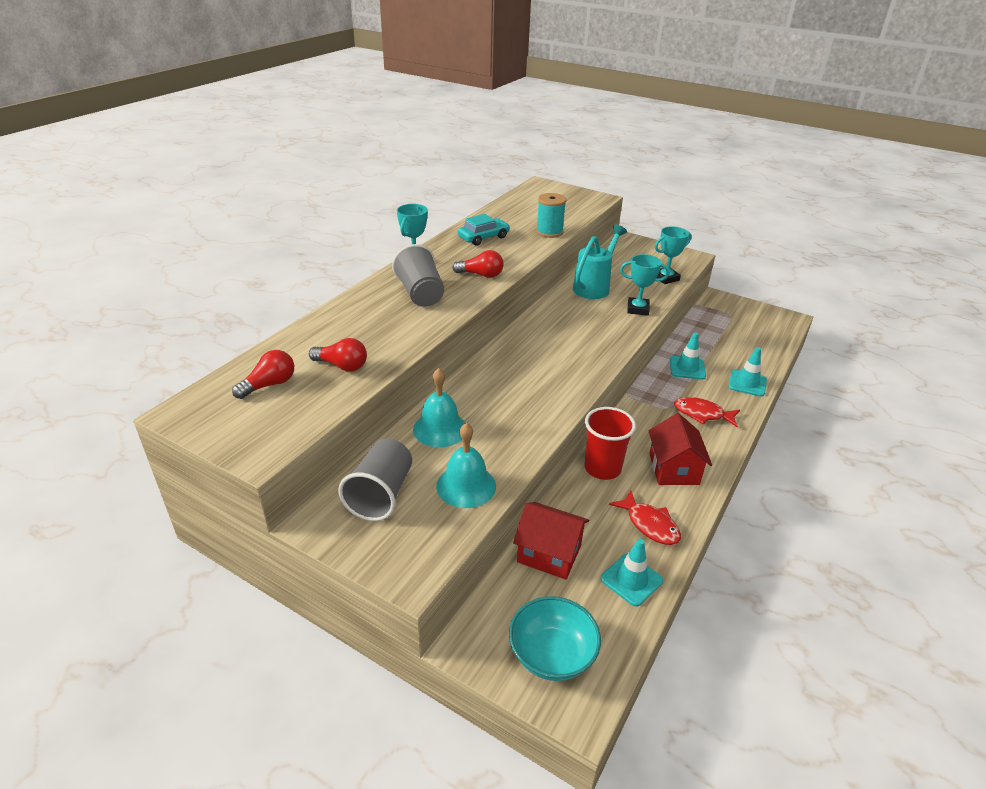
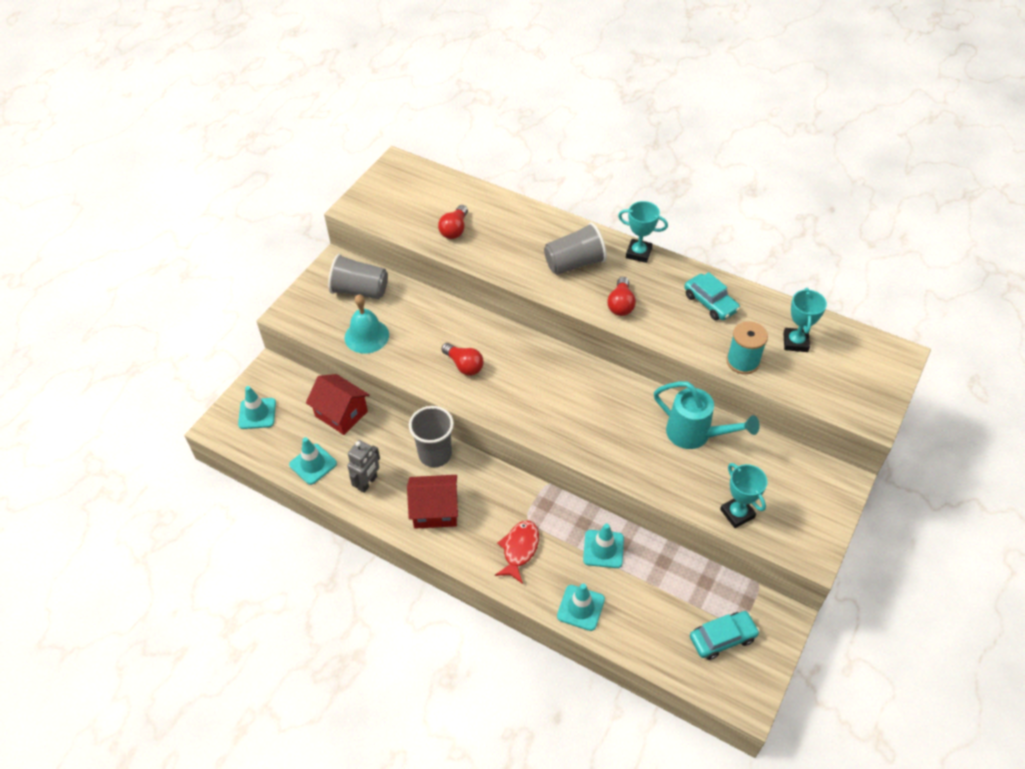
camera: 90 degrees right, 15 degrees up
(269, 385) = (429, 196): red light bulb -> red light bulb (464, 365)
(440, 429) = (432, 316): turquoise bell -> none
(549, 553) = (341, 414): red house -> red house turned 75 degrees counterclockwise
(552, 654) = (257, 413): turquoise bowl -> turquoise traffic cone
(602, 468) = (435, 454): red cup -> grey cup
(637, 309) = (650, 473): turquoise trophy -> turquoise trophy (795, 342)
(649, 524) = (367, 483): red fish -> grey robot
(745, 322) = (722, 638): none -> turquoise car

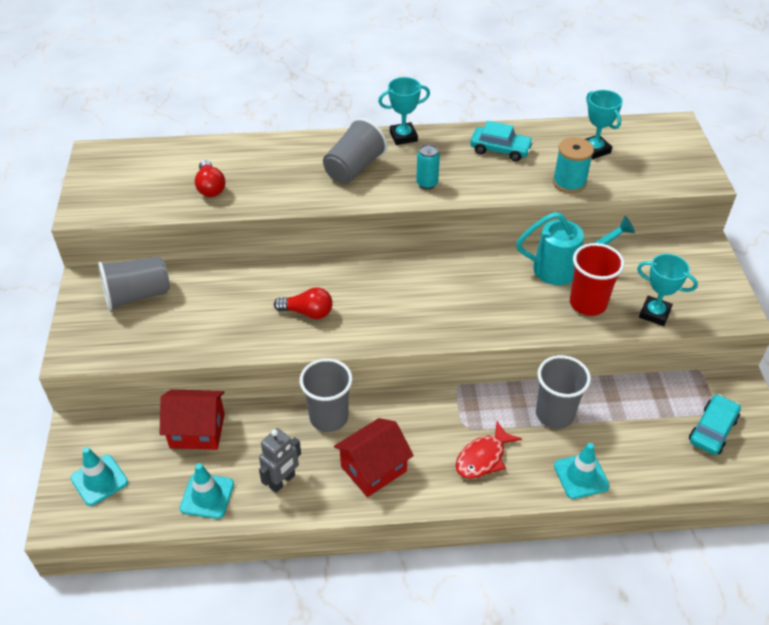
camera: 35 degrees left, 5 degrees down
(366, 336) = (182, 333): turquoise bell -> none
(367, 483) = (282, 481): grey robot -> grey robot turned 45 degrees clockwise
(519, 549) = (483, 457): red fish -> red fish turned 120 degrees counterclockwise
(603, 549) = (554, 414): turquoise traffic cone -> grey cup
(621, 304) = (427, 183): red light bulb -> turquoise can
(687, 474) = (588, 303): none -> red cup

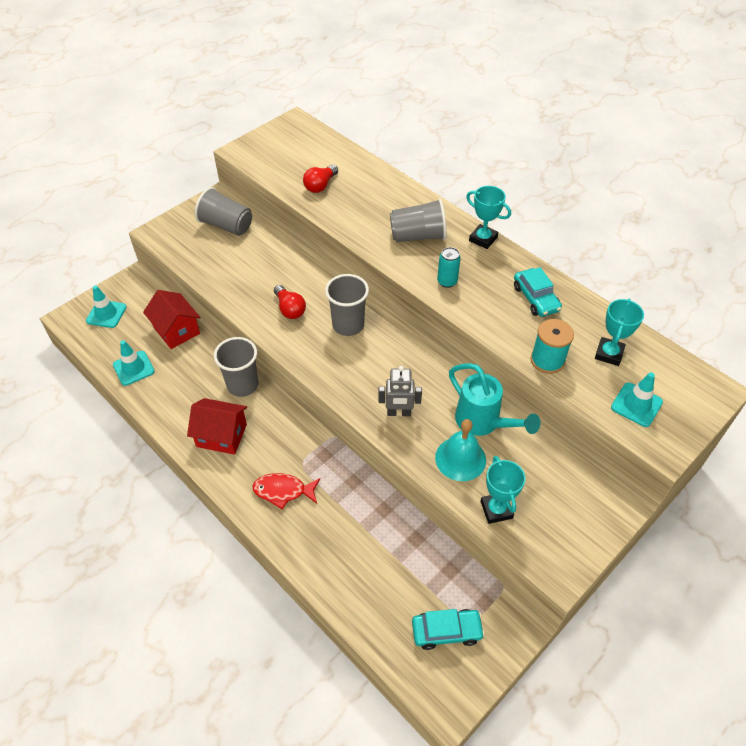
camera: 50 degrees right, 5 degrees up
(282, 481) = (173, 396): grey robot -> grey robot (399, 413)
(554, 414) = (362, 511): grey cup -> grey cup (348, 325)
(581, 476) = (318, 562): turquoise traffic cone -> turquoise traffic cone (636, 405)
(588, 303) = (460, 458): red cup -> turquoise bell

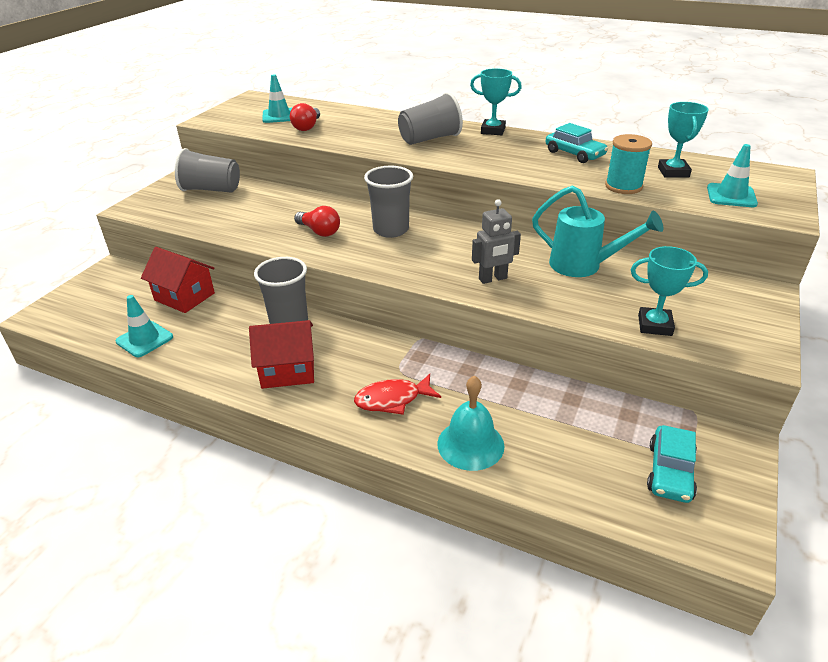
camera: 20 degrees left, 15 degrees down
(106, 314) = (88, 302): turquoise traffic cone -> turquoise traffic cone (279, 116)
(446, 631) = (670, 472): turquoise car -> turquoise car turned 135 degrees clockwise
(447, 281) = (482, 159): turquoise can -> none
(460, 458) = (584, 297): turquoise bell -> turquoise bell (470, 444)
(496, 509) = (655, 325): turquoise trophy -> turquoise trophy turned 45 degrees counterclockwise

